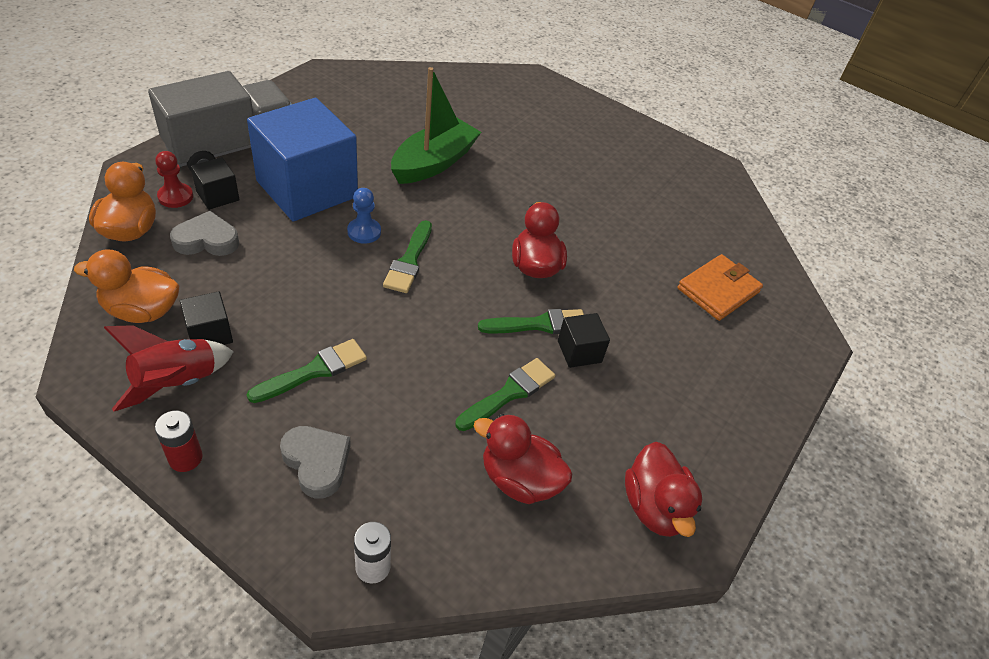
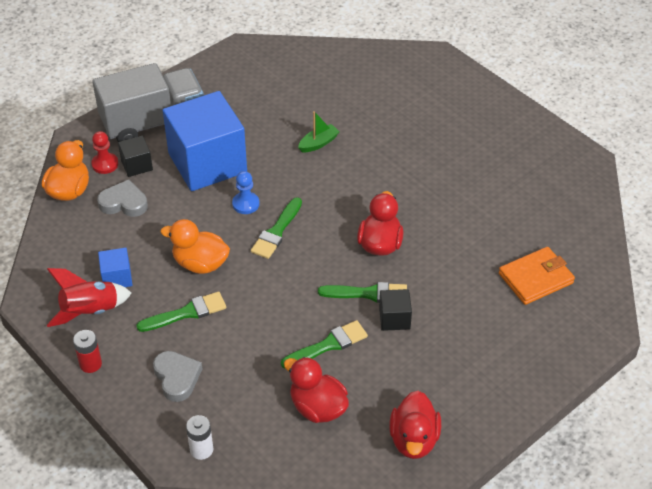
camera: 20 degrees right, 0 degrees up
(142, 311) = (72, 256): orange duck -> orange duck (200, 264)
(210, 333) = (117, 278): black cube -> blue cube
(434, 163) = (318, 143): green boat -> green boat, size x0.48

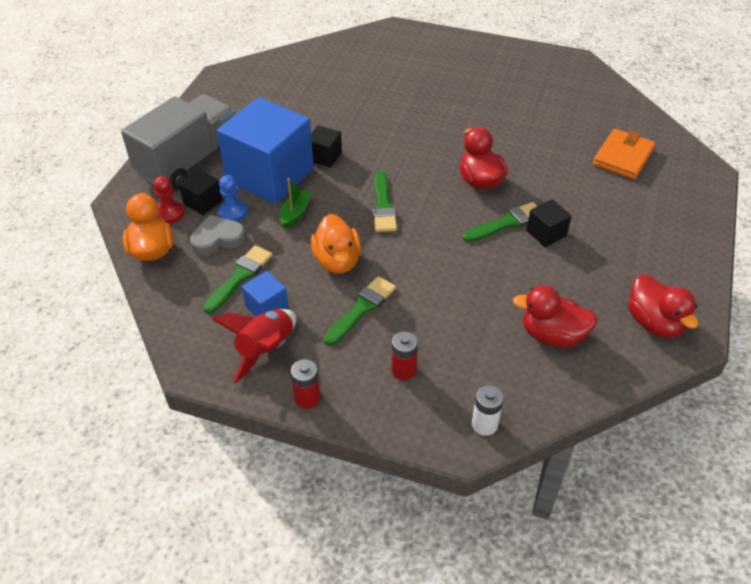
camera: 30 degrees left, 0 degrees up
(177, 378) = (403, 370): grey heart -> red battery
(200, 264) = (337, 261): orange duck -> orange duck turned 90 degrees counterclockwise
(246, 204) = (335, 195): blue pawn -> blue pawn (233, 212)
(265, 164) = (324, 156): none -> black cube
(318, 143) = (356, 124): green boat -> green boat (295, 213)
(328, 345) = (512, 279): green brush -> green brush (240, 277)

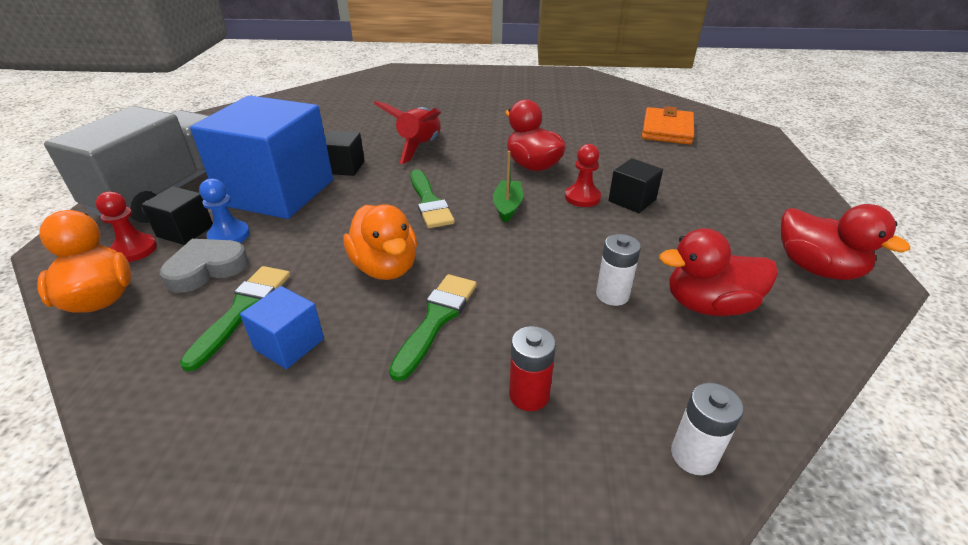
camera: 15 degrees left, 10 degrees down
(266, 350) = (294, 409): red rocket -> red rocket (419, 147)
(295, 213) = (316, 225): green boat -> green boat (507, 207)
(307, 398) = (381, 480): red battery -> none
(488, 314) = (612, 295): none -> white battery
(506, 223) = (582, 197): green brush -> red pawn

